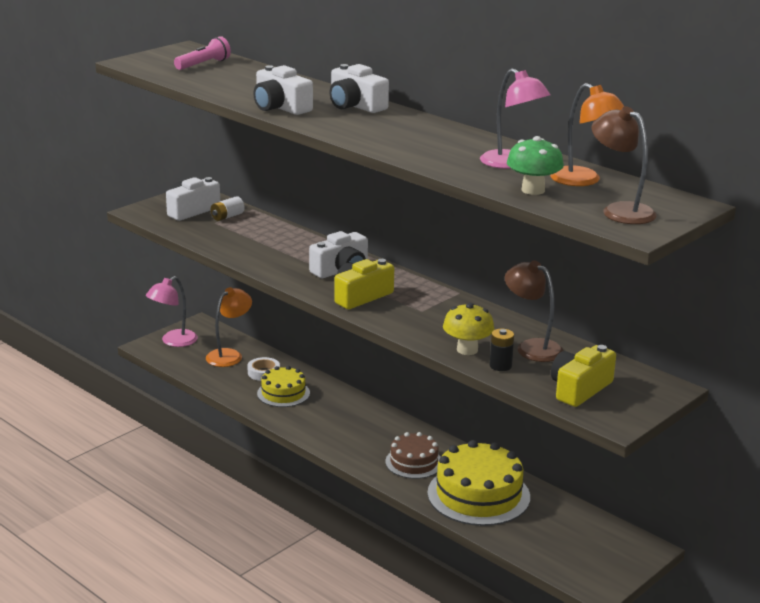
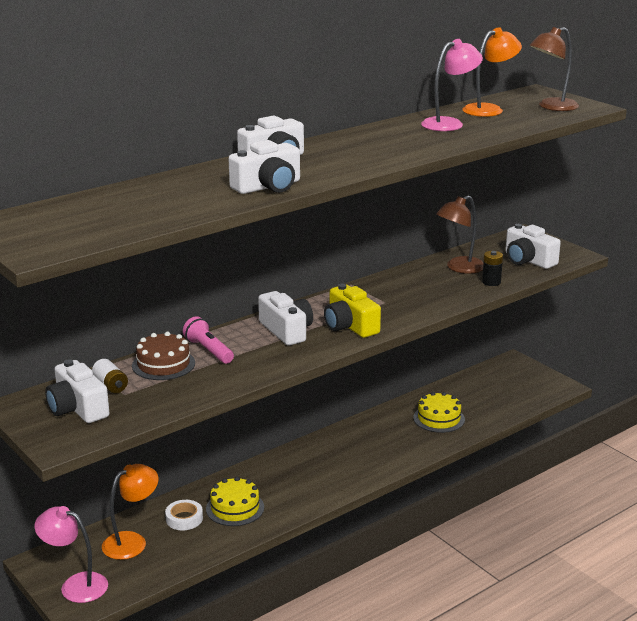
camera: 80 degrees left, 0 degrees up
(173, 341) = (75, 585): pink lamp -> pink lamp turned 150 degrees clockwise
(203, 64) = (78, 215): pink flashlight -> pink flashlight (209, 351)
(229, 355) = (132, 541): orange lamp -> orange lamp turned 90 degrees clockwise
(414, 462) = (383, 443): brown cake -> brown cake (163, 364)
(467, 350) = (462, 291): yellow mushroom -> none
(478, 495) = (439, 418): yellow cake -> yellow cake, size x0.58
(533, 190) = (511, 123): green mushroom -> none
(579, 389) = (528, 260): yellow camera -> white camera

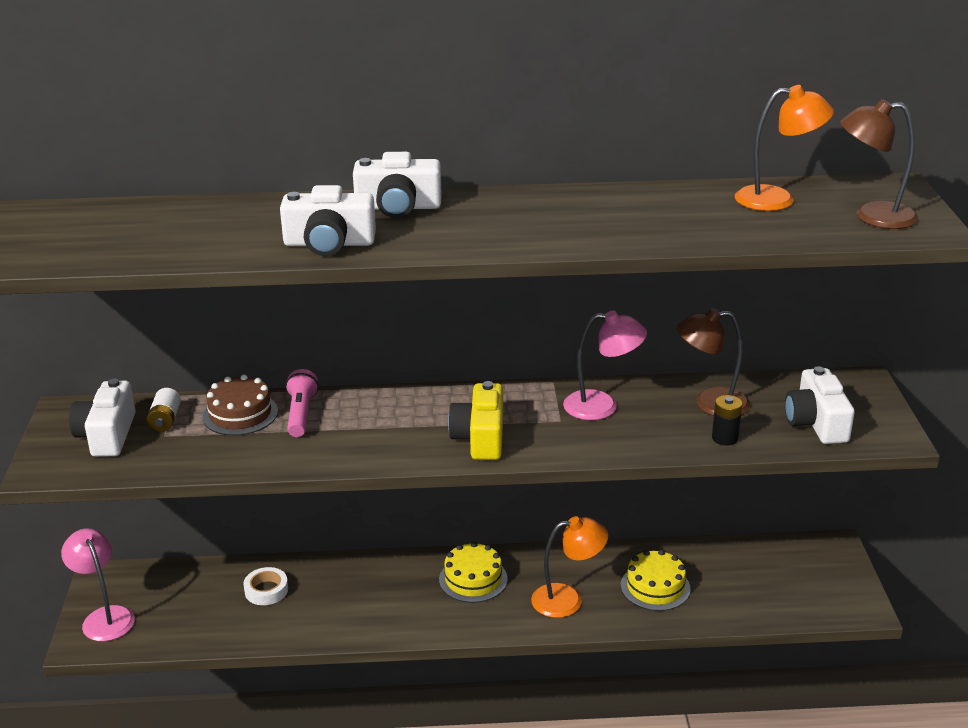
camera: 35 degrees right, 5 degrees up
(132, 541) = (196, 593): orange lamp -> orange lamp (567, 599)
(235, 508) = (324, 601): yellow cake -> yellow cake (473, 579)
(286, 330) = (407, 418): white camera -> none
(449, 124) = (686, 209): pink lamp -> pink lamp (602, 406)

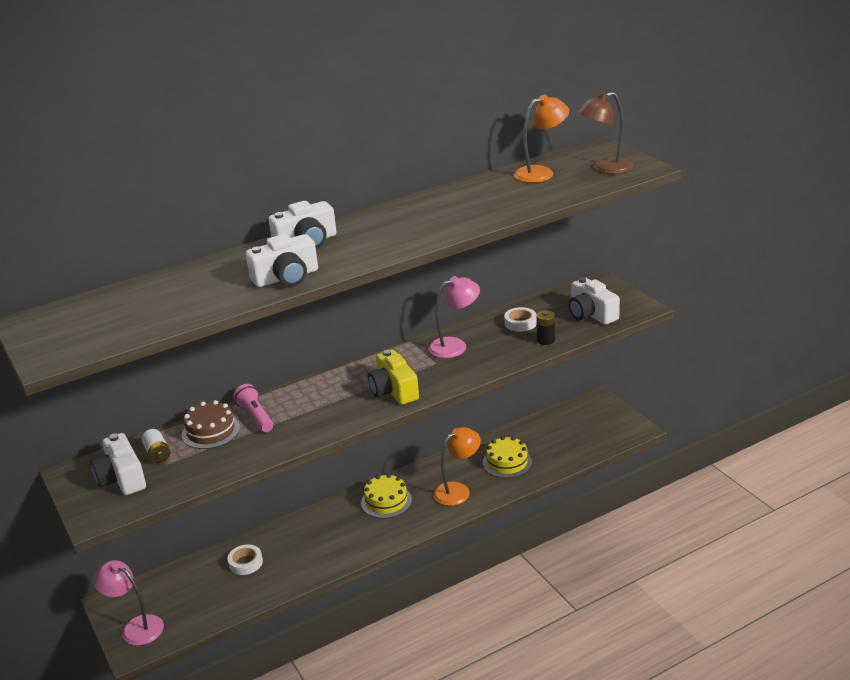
camera: 25 degrees left, 0 degrees up
(710, 404) = (520, 323): brown lamp -> white tape

